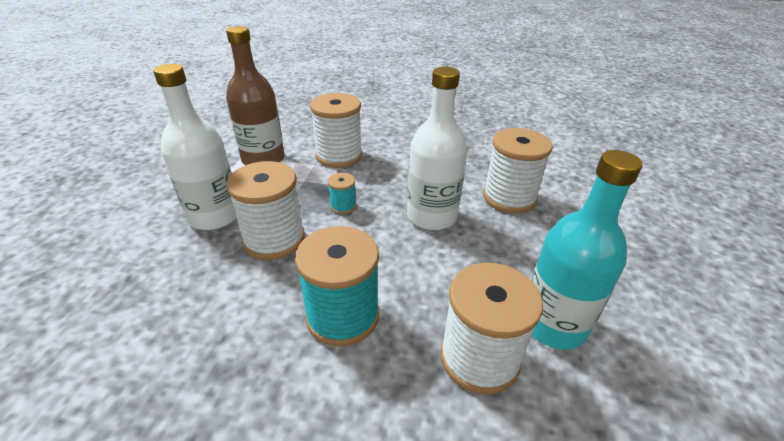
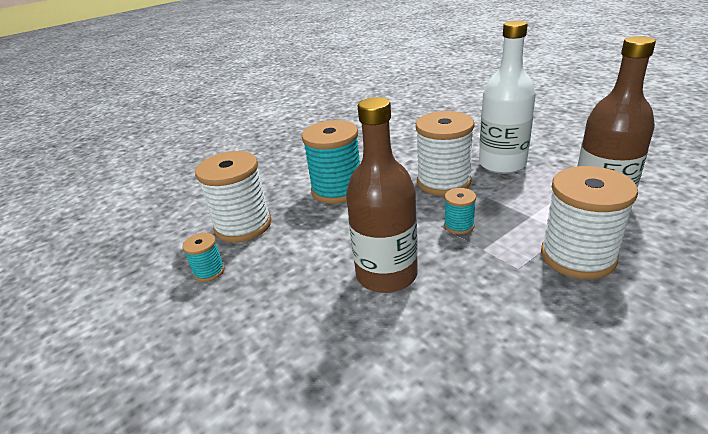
camera: 135 degrees right, 5 degrees down
(431, 216) = (386, 274): white bottle -> brown bottle
(509, 198) = (350, 364): white spool -> none
(553, 324) = (209, 271): turquoise bottle -> turquoise spool

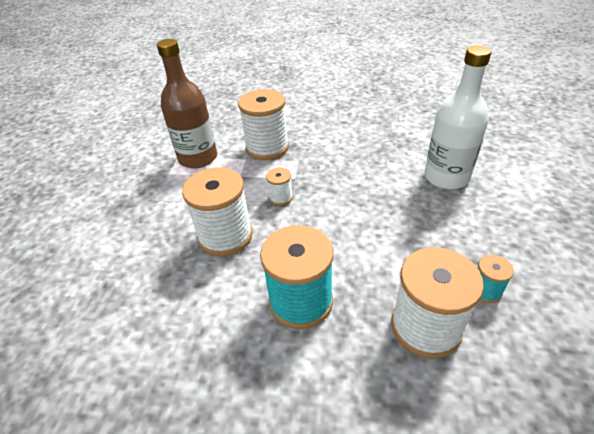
camera: 135 degrees left, 10 degrees up
(386, 274) = (363, 199): brown bottle -> none
(459, 226) = (281, 198): turquoise spool -> white spool
(502, 164) = (166, 219): white bottle -> white bottle (446, 177)

